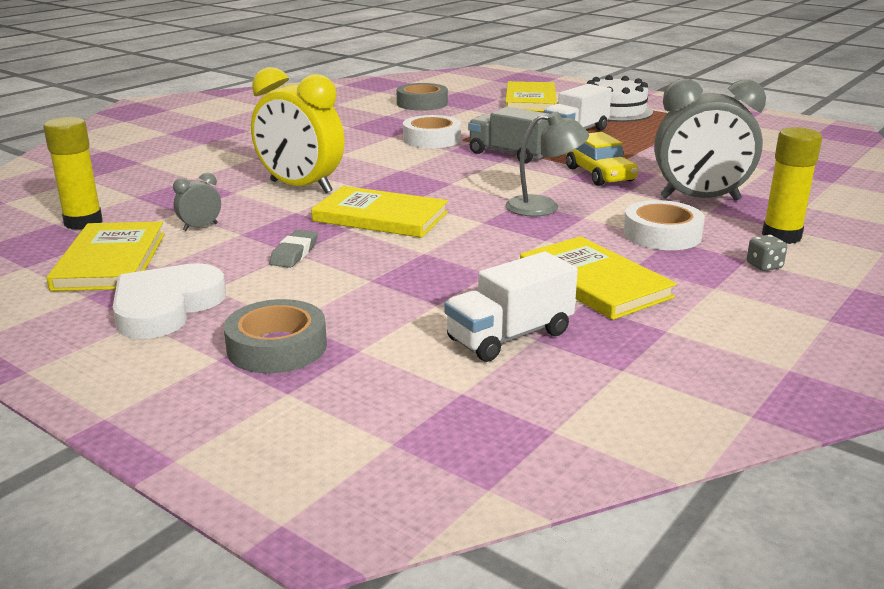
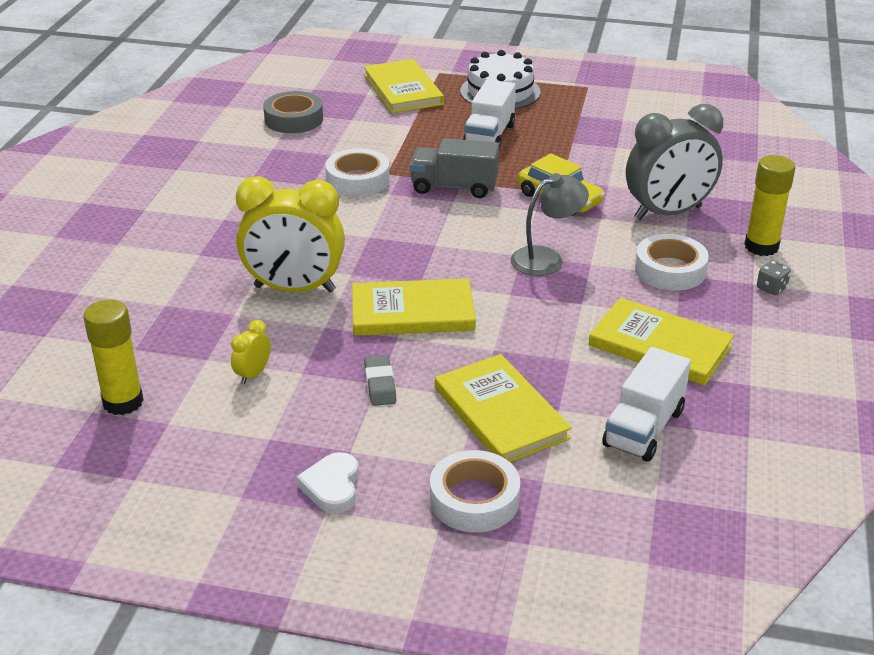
camera: 25 degrees left, 10 degrees up
(110, 261) = (214, 446): yellow book -> yellow book (500, 413)
(166, 307) = (332, 486): white heart -> white heart, size x0.61
(200, 227) = (253, 374): grey clock -> yellow clock
(277, 347) = (474, 499): grey tape -> white tape

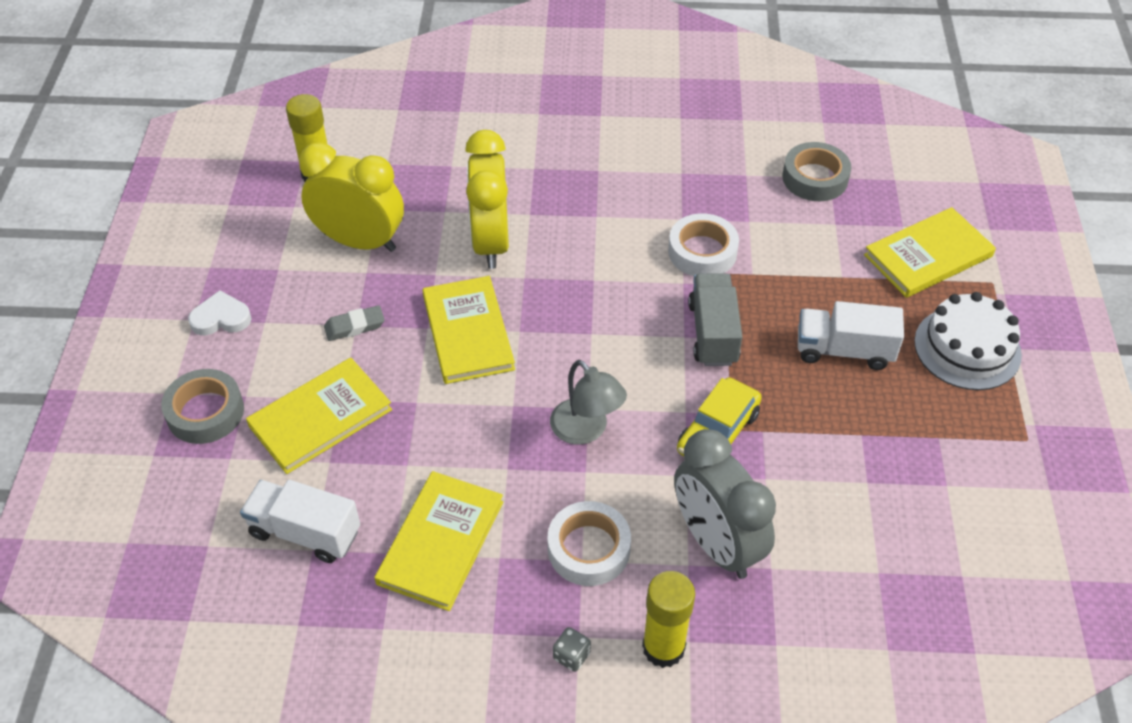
camera: 80 degrees right, 15 degrees up
(253, 374) = (360, 241): yellow clock -> yellow clock, size x2.37
(474, 499) = (205, 412): white tape -> grey tape

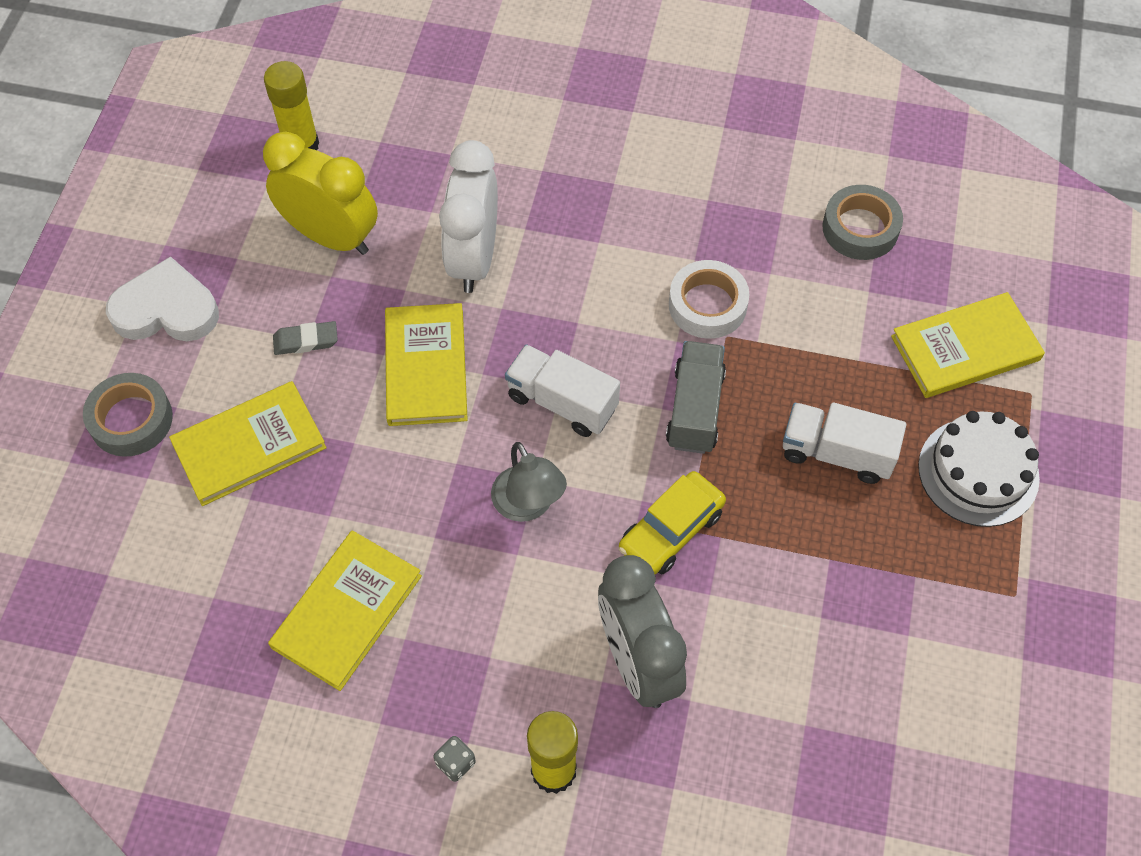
camera: 10 degrees right, 10 degrees up
(221, 318) = (166, 309): white heart -> white heart, size x1.64
(305, 532) = (209, 576): white truck -> white truck (562, 402)
(490, 242) = (473, 258): yellow clock -> white clock
(588, 549) = (500, 645): white tape -> none

